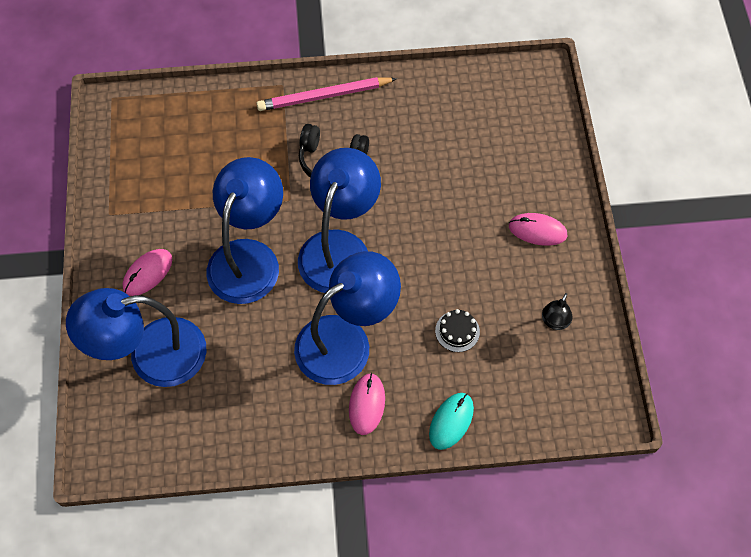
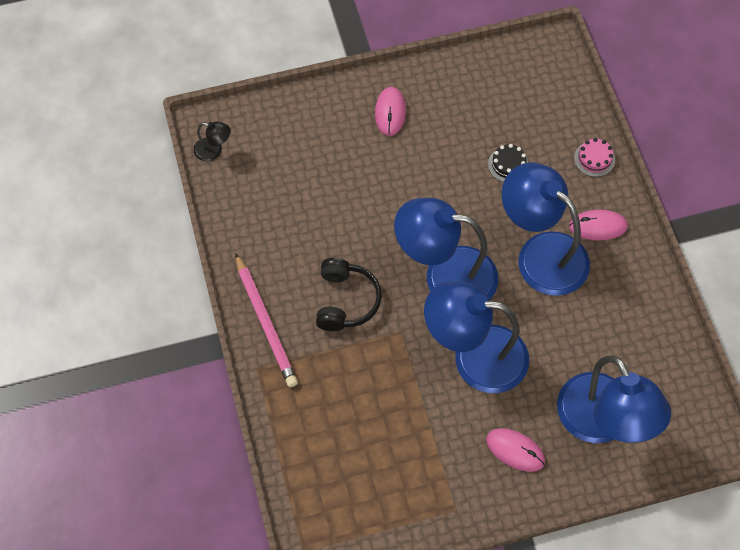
camera: 100 degrees left, 0 degrees up
(451, 421) = (594, 159): turquoise mouse -> pink cake
(554, 322) = (480, 91): black lamp -> black lamp (213, 151)

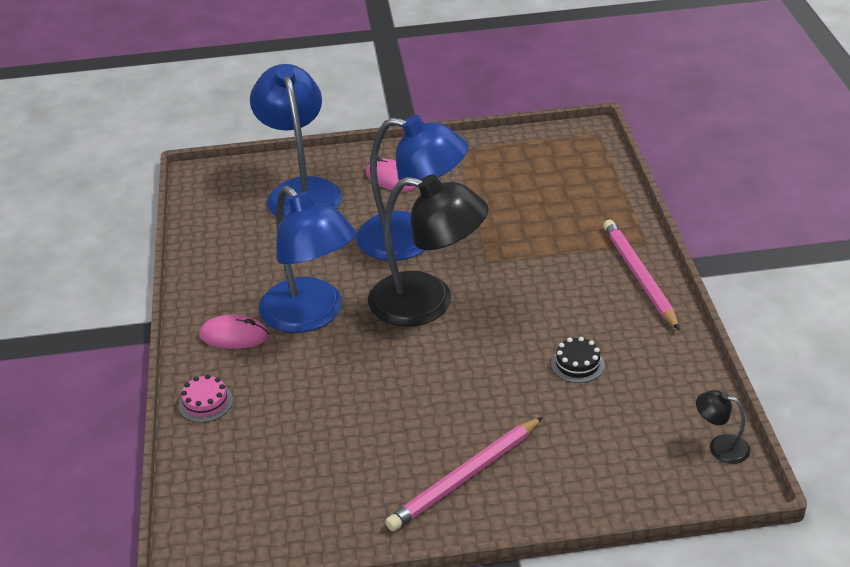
camera: 170 degrees left, 25 degrees down
(345, 301) = (546, 289): black headphones -> none
(390, 112) = (465, 477): pink mouse -> pink pencil
(445, 276) = (428, 303): blue lamp -> black lamp
(508, 165) = (319, 404): black cake -> black cake (577, 364)

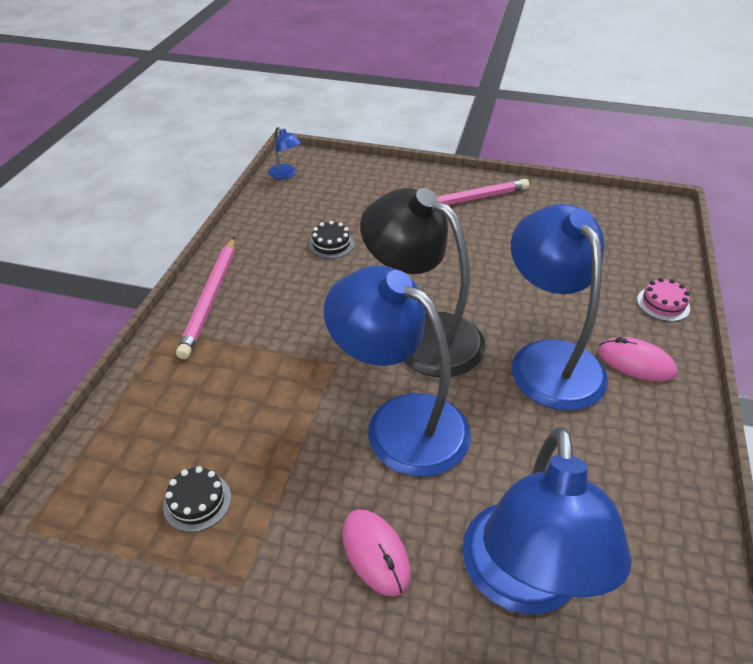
camera: 160 degrees left, 5 degrees up
(514, 168) = (197, 501): none -> black cake
(720, 447) = (286, 174): black lamp -> blue lamp

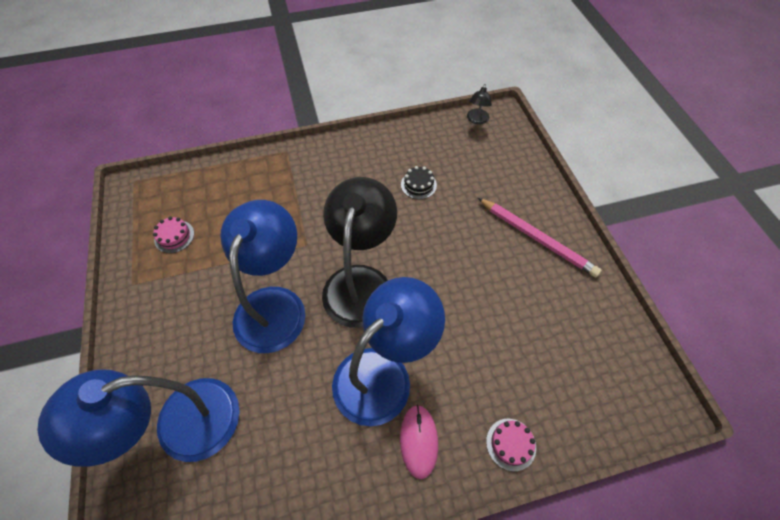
camera: 60 degrees right, 15 degrees up
(197, 501) = (174, 236): black cake -> pink cake
(210, 298) = (324, 155): pink pencil -> none
(286, 174) = (477, 120): blue lamp -> black lamp
(375, 553) = (173, 336): pink mouse -> none

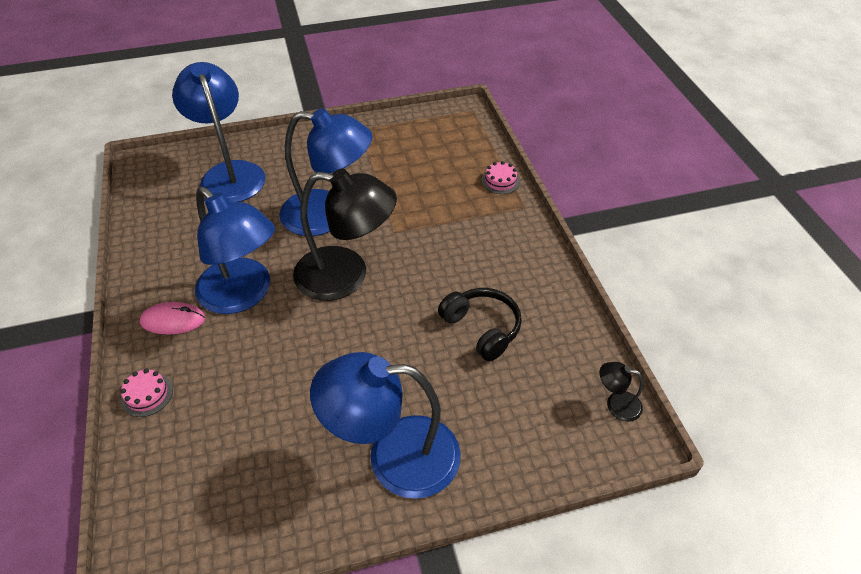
camera: 90 degrees right, 10 degrees down
(174, 236) = (408, 144): pink cake -> pink cake (500, 181)
(418, 185) = (482, 328): black cake -> black headphones
(536, 238) = (394, 456): pink pencil -> blue lamp

